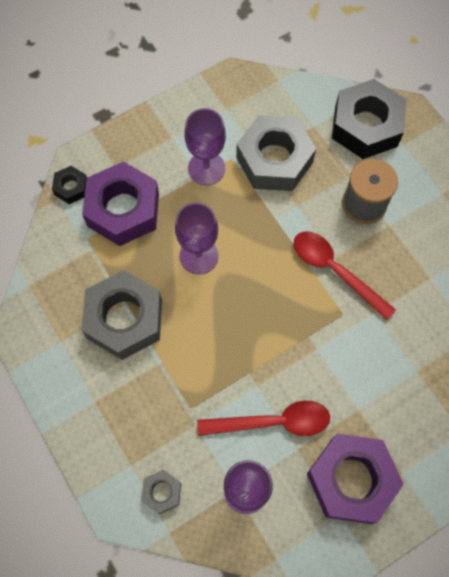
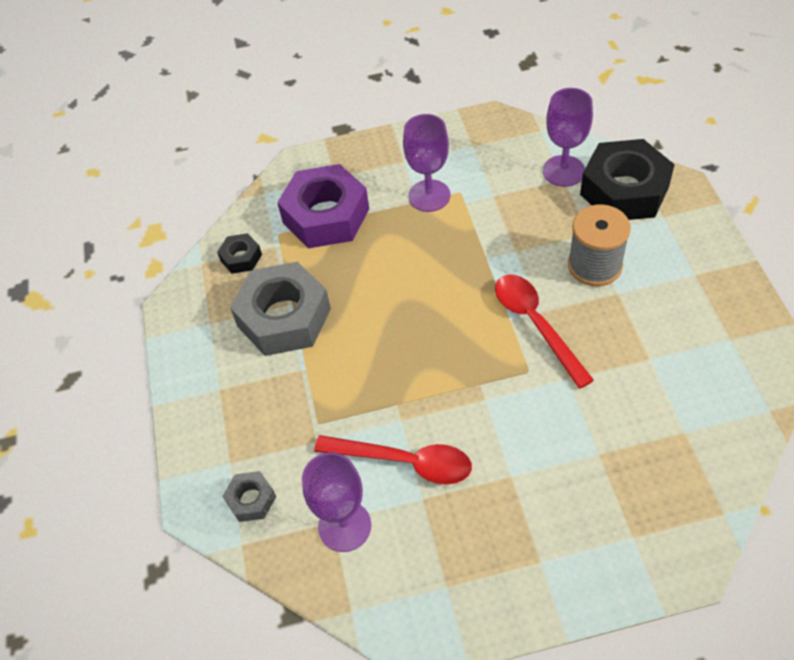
camera: 25 degrees right, 15 degrees down
(71, 187) = (282, 185): black nut -> black nut (241, 257)
(199, 256) = (387, 276): purple goblet -> purple goblet (563, 171)
(274, 160) = (507, 202): grey nut -> none
(351, 480) = (474, 550): purple nut -> none

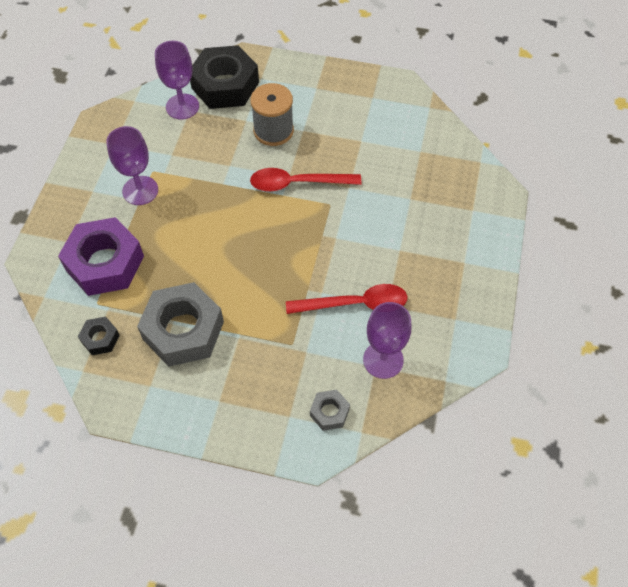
camera: 70 degrees left, 5 degrees up
(404, 462) = (355, 304): red spoon -> red spoon turned 45 degrees clockwise

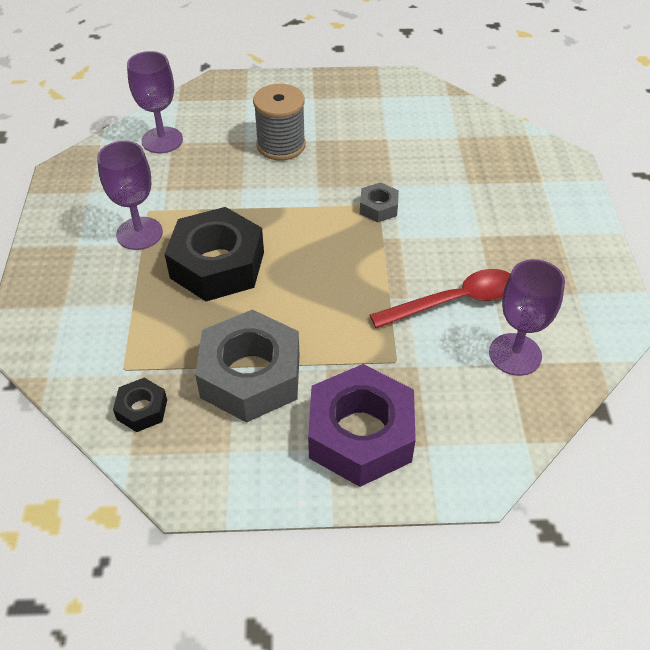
camera: 15 degrees left, 10 degrees down
(105, 263) = (119, 321): purple nut -> purple nut (360, 434)
(225, 85) = (206, 112): black nut -> black nut (217, 265)
(297, 183) = (331, 191): red spoon -> none
(329, 412) = (476, 428): grey nut -> grey nut (378, 207)

